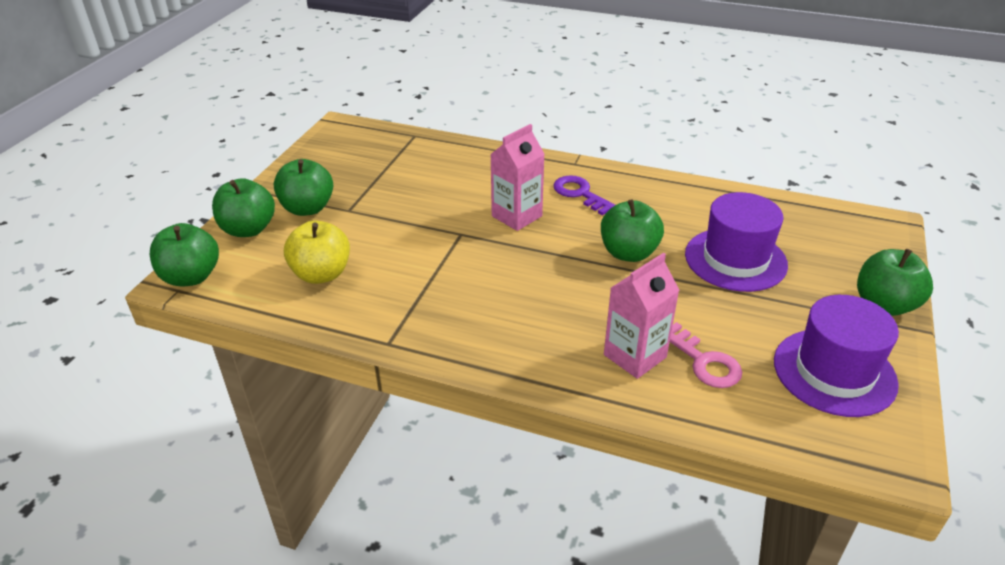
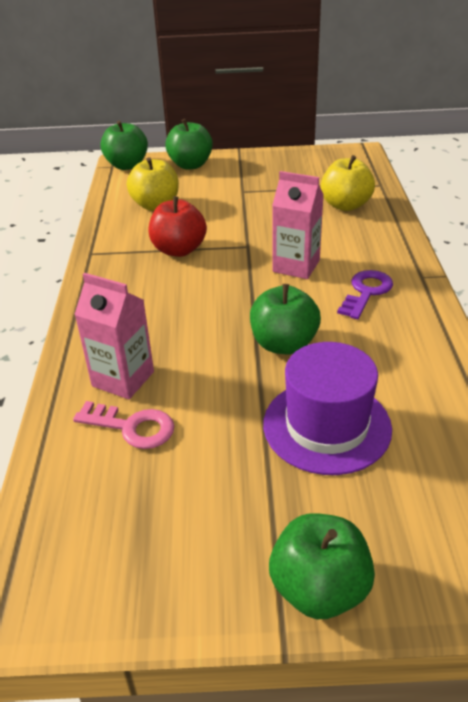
camera: 70 degrees right, 0 degrees up
(307, 208) = (232, 176): green apple -> none
(434, 162) = (345, 205): none -> yellow apple
(434, 277) = (179, 250): none -> red apple
(704, 362) = (132, 427): pink key -> pink key turned 105 degrees counterclockwise
(834, 372) = (155, 540): purple hat -> none

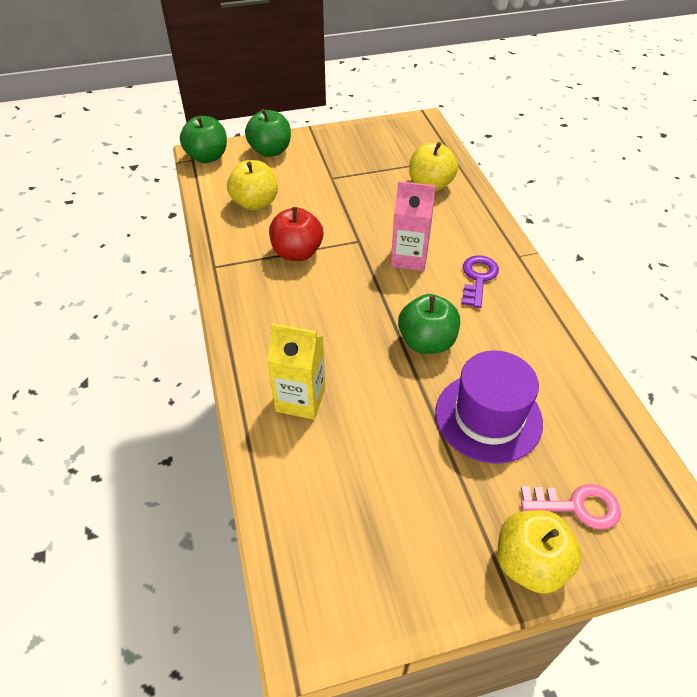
camera: 15 degrees left, 10 degrees up
(123, 379) = (300, 399): pink carton -> yellow carton
(132, 427) = (328, 446): pink key -> pink key (577, 506)
(319, 588) = (530, 563): green apple -> yellow apple

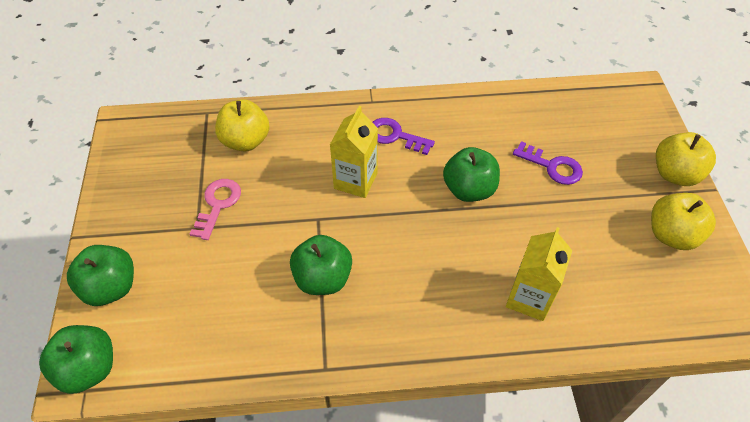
camera: 80 degrees left, 5 degrees up
(255, 203) = (217, 314): yellow apple -> yellow apple (672, 235)
(297, 253) = (323, 278): red apple -> green apple
(409, 258) = (355, 181): pink carton -> yellow carton
(488, 417) = (552, 166): purple hat -> purple key
(577, 506) = (629, 137): pink key -> pink key (218, 204)

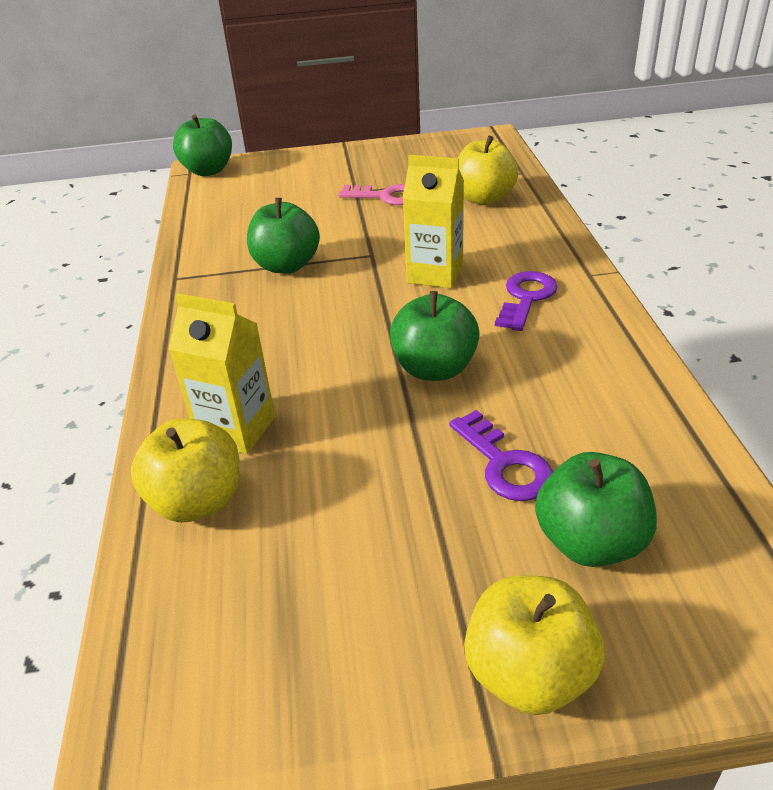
camera: 90 degrees right, 15 degrees down
(111, 287) = (287, 165): green apple -> green apple (590, 542)
(552, 166) = (504, 464): purple key -> purple key turned 60 degrees counterclockwise
(672, 235) = (353, 637): yellow apple -> yellow apple (197, 501)

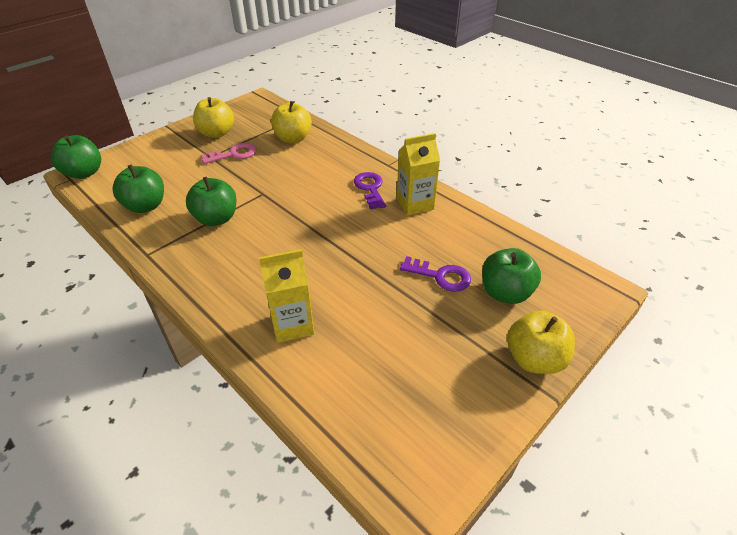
camera: 40 degrees left, 5 degrees up
(197, 501) = (314, 372): yellow apple -> yellow apple (216, 133)
(434, 368) = (363, 244): green apple -> green apple (146, 206)
(435, 274) = (310, 192): yellow carton -> yellow carton (415, 204)

